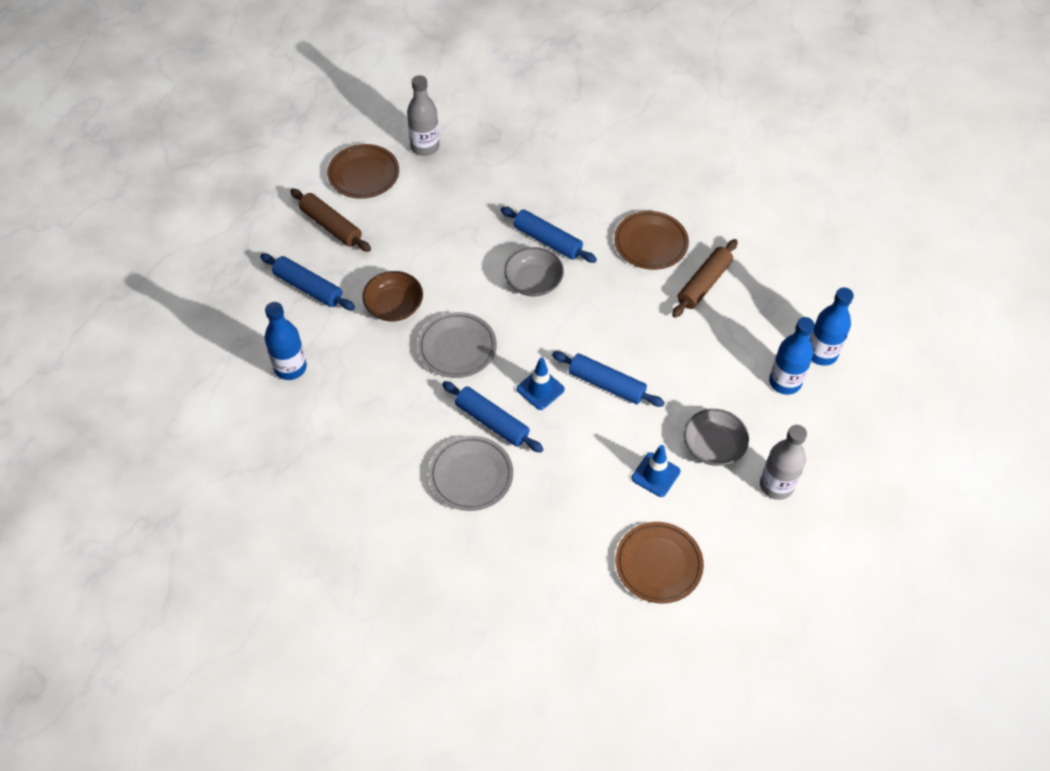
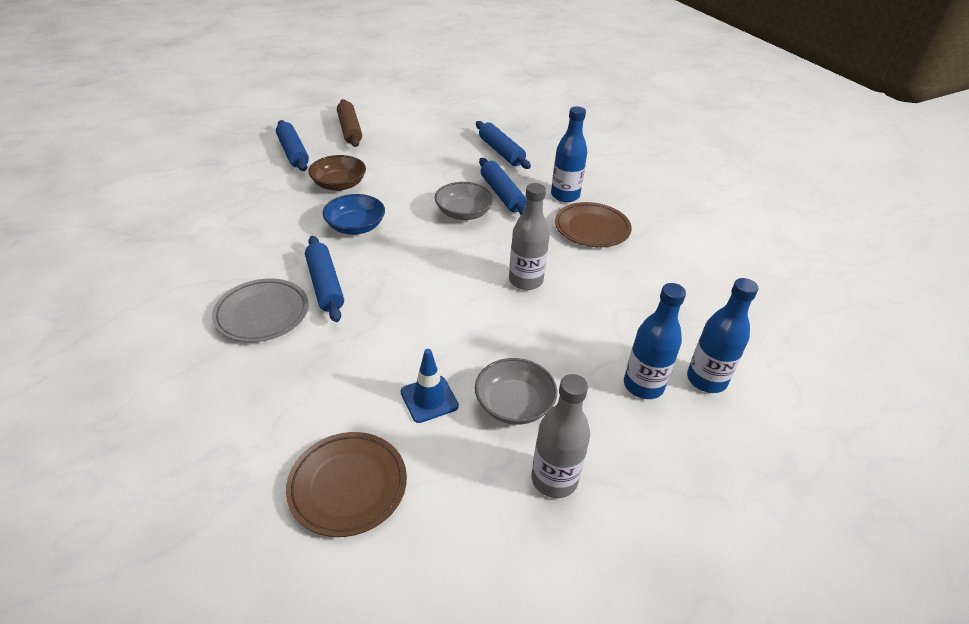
camera: 30 degrees right, 15 degrees down
(290, 368) = (222, 187): blue bottle -> blue bottle (565, 195)
(363, 174) = (404, 115): brown plate -> none
(425, 147) = (463, 116): grey bottle -> grey bottle (525, 281)
(457, 348) = (355, 226): grey plate -> blue bowl
(540, 389) = (392, 282): blue traffic cone -> none
(606, 384) = (454, 305): blue rolling pin -> blue rolling pin (501, 152)
(704, 284) = (619, 274): brown rolling pin -> none

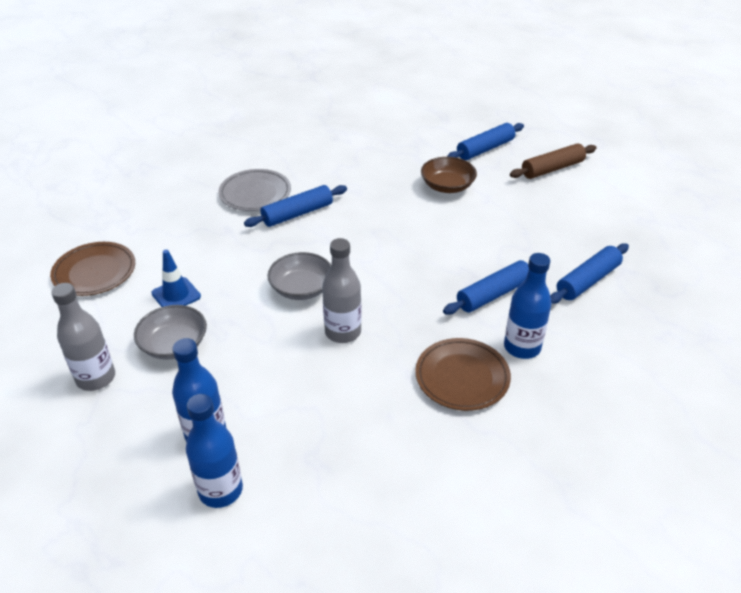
camera: 80 degrees right, 0 degrees up
(355, 226) = (385, 210): blue bowl -> none
(463, 213) = (441, 272): grey bowl -> grey bowl (301, 288)

